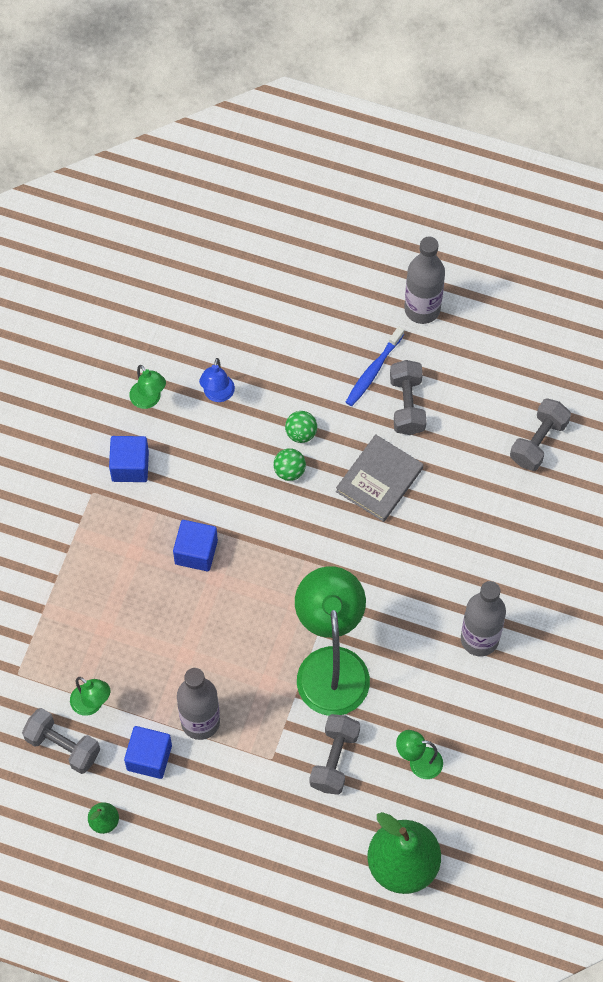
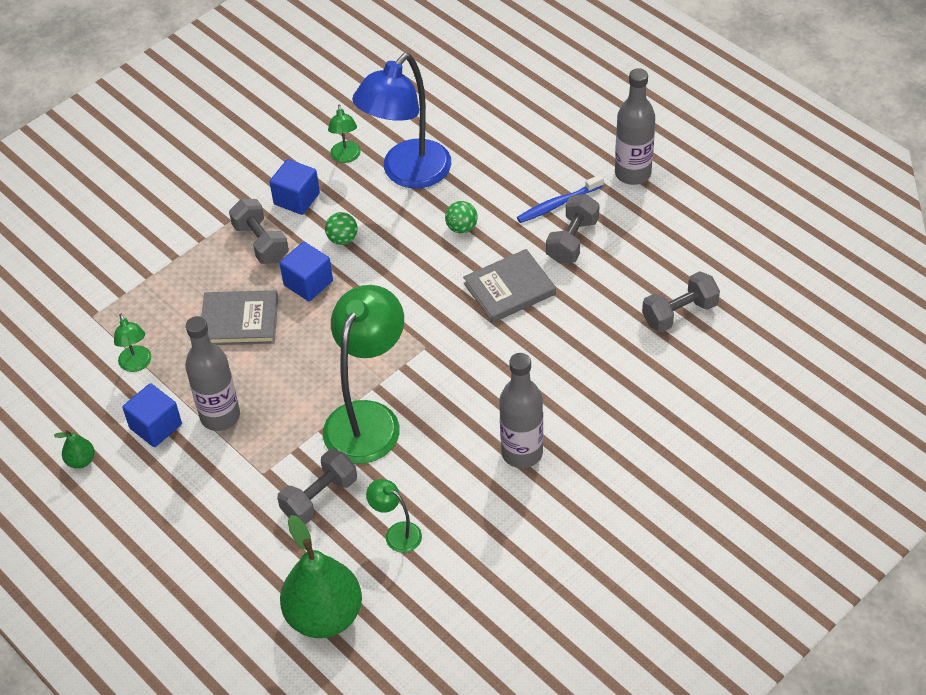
camera: 30 degrees right, 15 degrees down
(63, 746) = (89, 386): grey dumbbell -> grey dumbbell (261, 243)
(157, 618) = (239, 321): none -> grey book
(217, 395) = (407, 174): blue lamp -> blue lamp, size x2.23
(289, 471) = (432, 252): green ball -> green ball (342, 239)

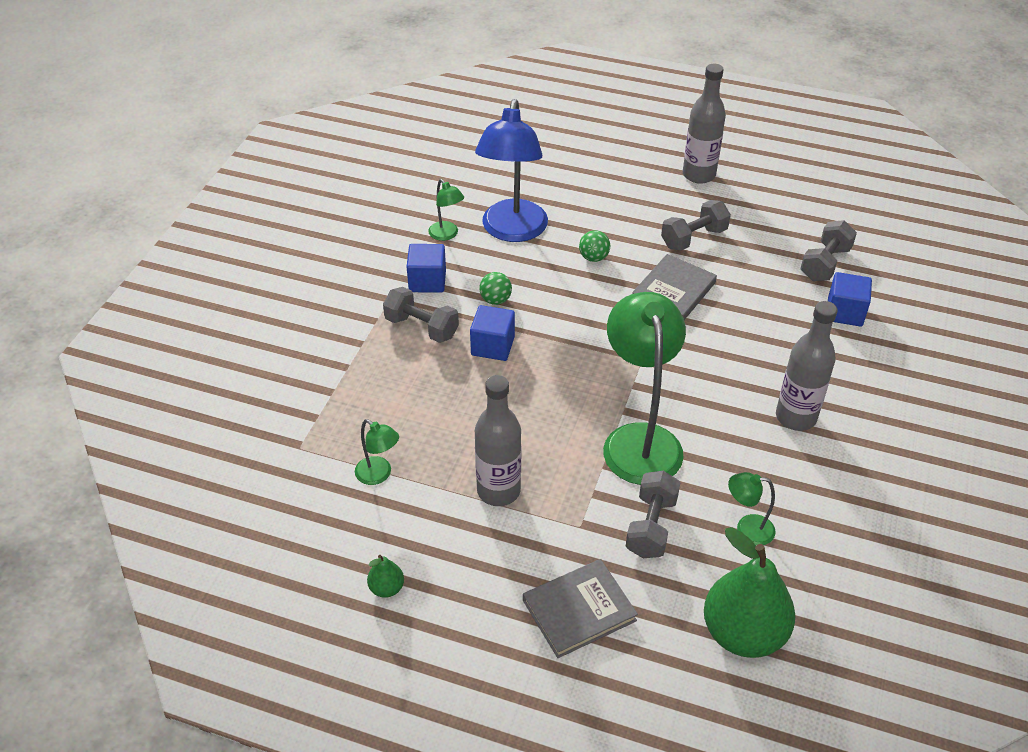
camera: 30 degrees left, 5 degrees down
(156, 426) = (441, 525): blue cube -> blue cube (844, 312)
(239, 321) = (452, 400): grey book -> grey book (579, 610)
(558, 204) = (659, 215): blue toothbrush -> none
(572, 240) = (693, 238): grey dumbbell -> grey dumbbell turned 60 degrees clockwise

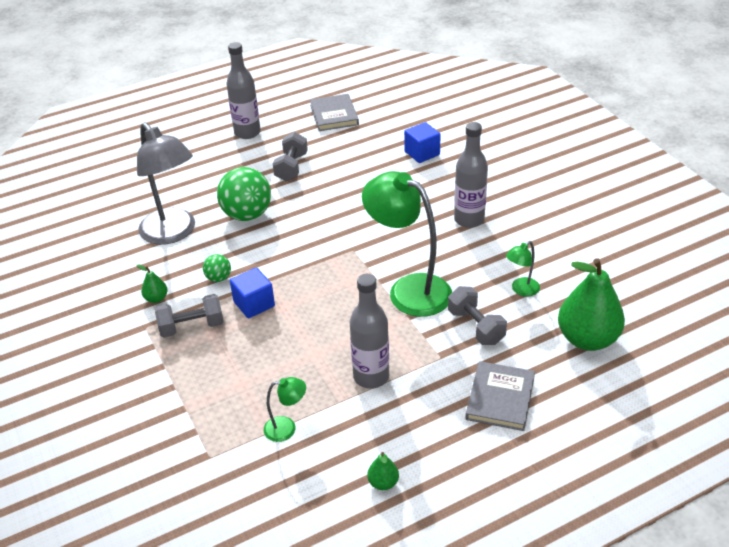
camera: 45 degrees left, 5 degrees down
(427, 281) = (156, 298): blue cube -> green pear
(447, 235) = (130, 264): green lamp -> none
(512, 231) = (173, 233): blue lamp -> grey lamp
(593, 257) = (247, 215): green ball -> green ball, size x2.07
(673, 291) = (319, 202): grey book -> grey book (334, 115)
(825, 264) = (379, 136): grey dumbbell -> none

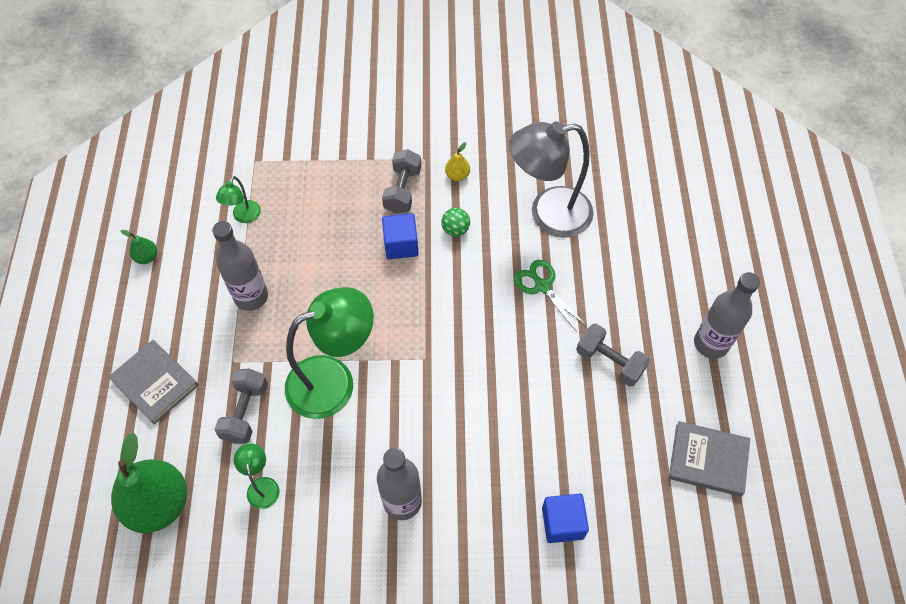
camera: 115 degrees right, 20 degrees up
(156, 298) = (457, 175): green pear -> yellow pear
(247, 215) = (542, 286): green ball -> green scissors
(476, 327) = (245, 412): grey dumbbell -> grey dumbbell turned 75 degrees counterclockwise

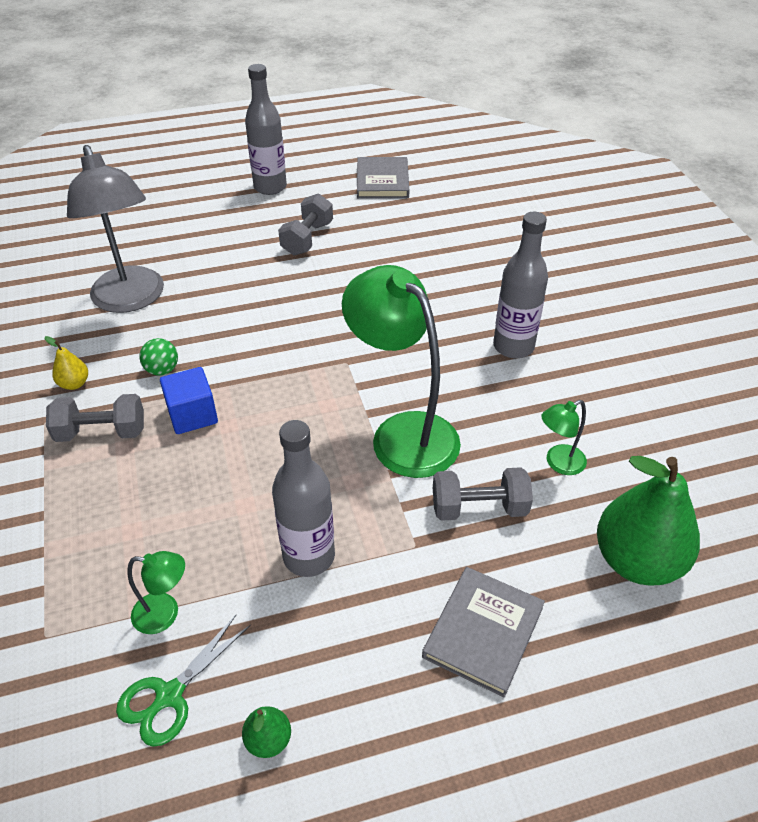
camera: 105 degrees left, 15 degrees down
(542, 286) = (230, 291): green scissors -> green scissors (169, 696)
(562, 523) = (477, 246): blue cube -> none

